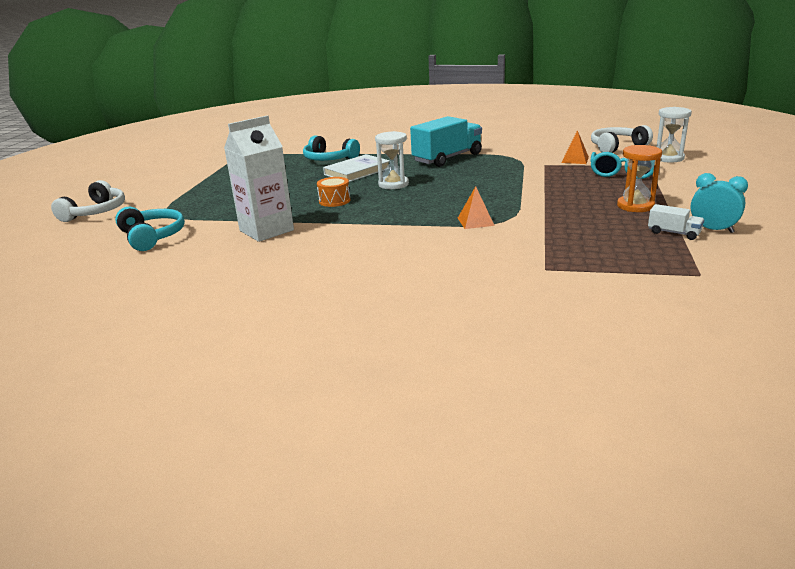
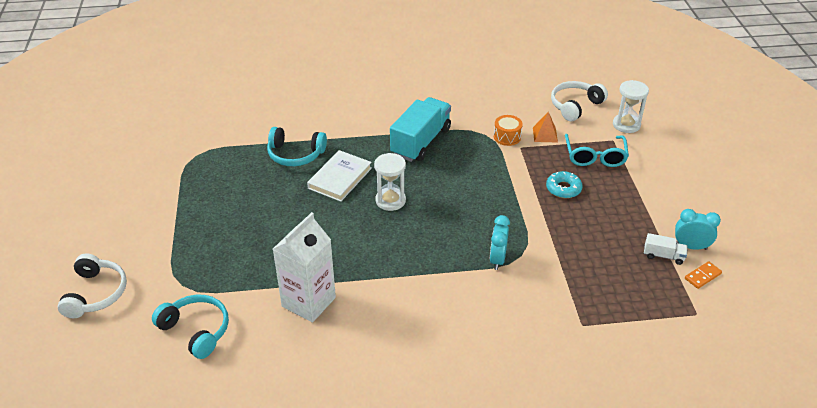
camera: 20 degrees left, 15 degrees up
(334, 201) = (347, 239): orange drum -> orange drum (507, 137)
(475, 221) = (497, 259): orange pyramid -> turquoise clock
(576, 188) = (563, 189): none -> turquoise donut
(635, 206) = (622, 215): orange hourglass -> none
(720, 250) = (702, 276): none -> orange domino

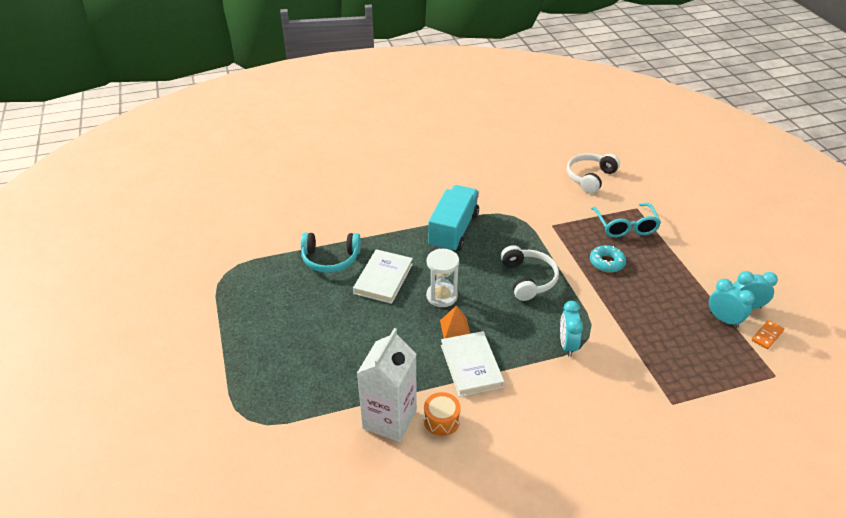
camera: 10 degrees left, 0 degrees up
(96, 293) = (154, 443): white headphones -> white headphones (528, 279)
(196, 330) = (277, 470): turquoise headphones -> none
(399, 266) = (471, 366): none -> white book
(507, 137) = (536, 216): orange drum -> orange drum (441, 420)
(545, 134) = (571, 209): orange pyramid -> orange pyramid (455, 328)
(626, 125) = (643, 191): white hourglass -> none
(663, 256) = (723, 319): white truck -> turquoise clock

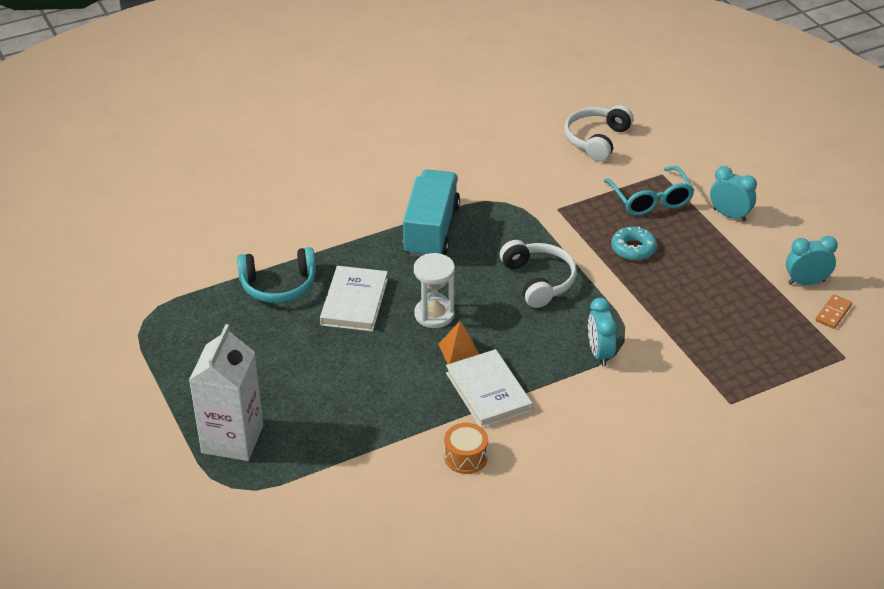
camera: 10 degrees left, 0 degrees up
(389, 419) = (403, 464): white carton -> white carton (232, 439)
(723, 319) = (781, 301): turquoise clock -> turquoise clock (729, 215)

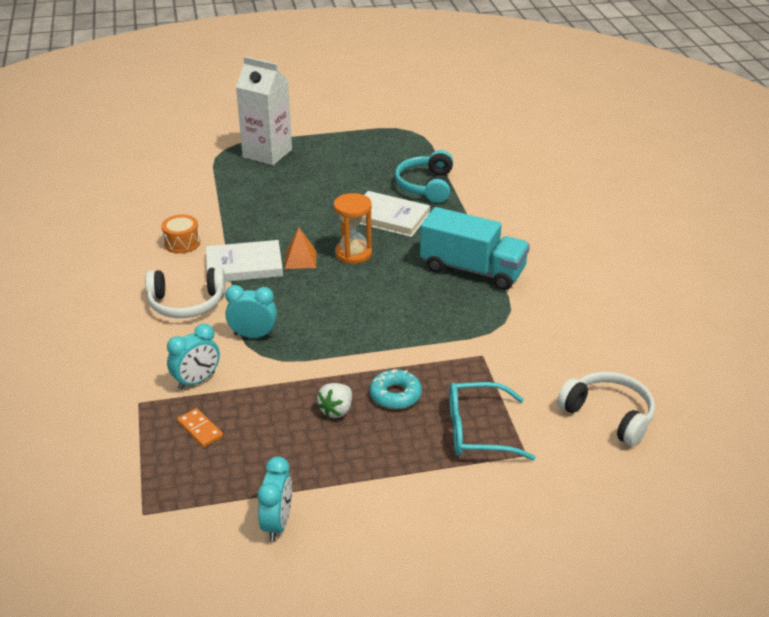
camera: 105 degrees right, 5 degrees down
(434, 314) = (353, 253): white hourglass -> orange hourglass
(539, 280) = (372, 320): white headphones -> white headphones (186, 303)
(670, 278) = (336, 410): none -> white strawberry
(729, 215) = (427, 493): turquoise clock -> turquoise clock (196, 381)
(833, 313) = (215, 530): orange domino -> orange domino (200, 429)

